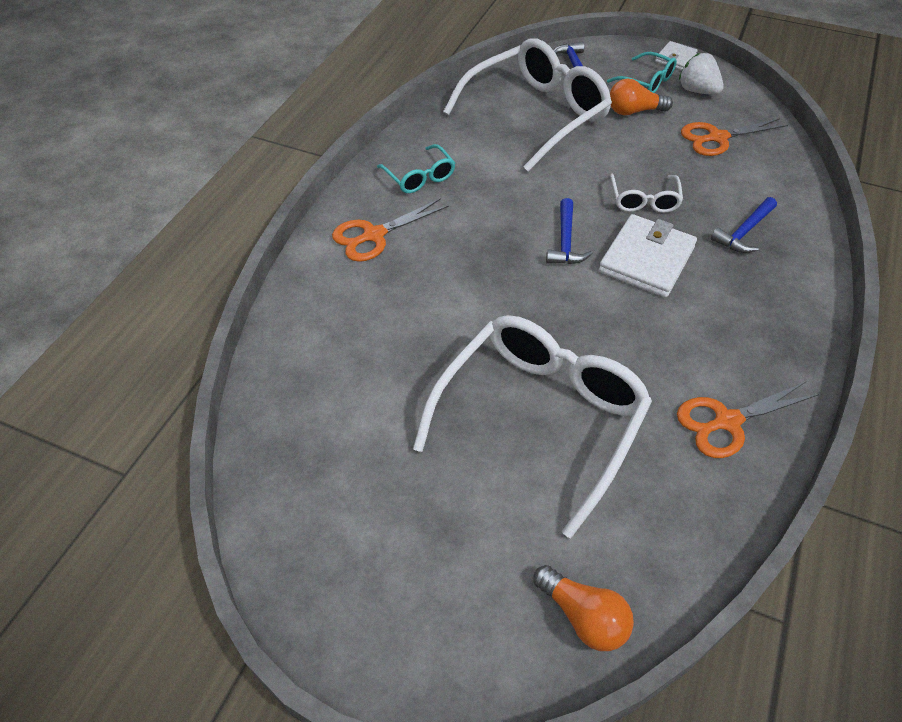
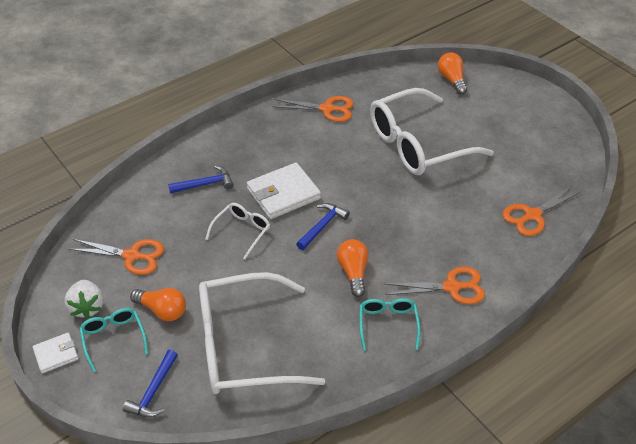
camera: 150 degrees left, 5 degrees down
(311, 368) = (532, 215): none -> orange scissors
(490, 208) = (353, 272): none -> orange light bulb

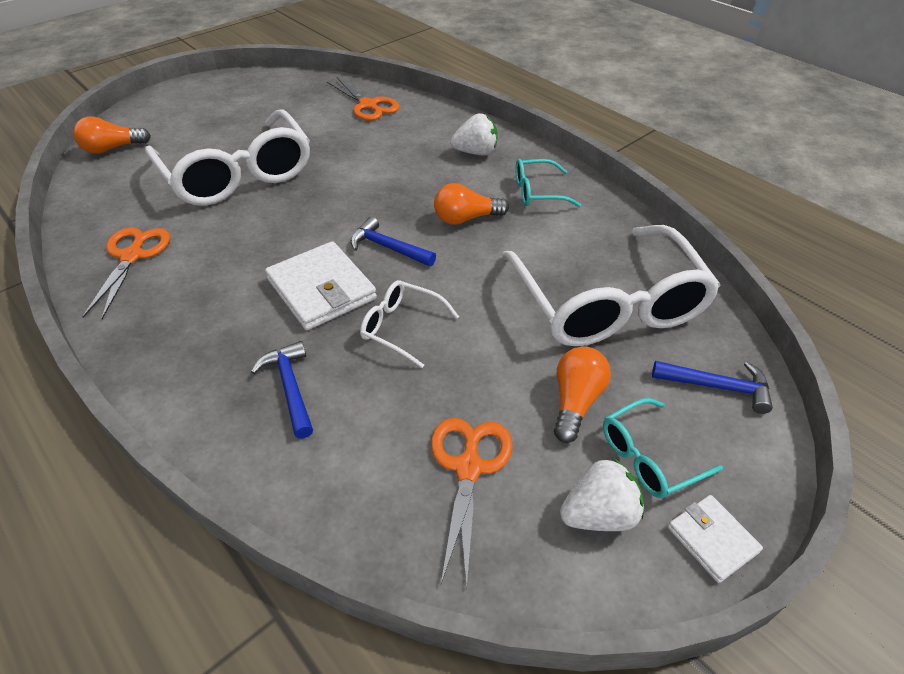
camera: 95 degrees left, 0 degrees up
(452, 287) = (476, 152): orange scissors -> white strawberry

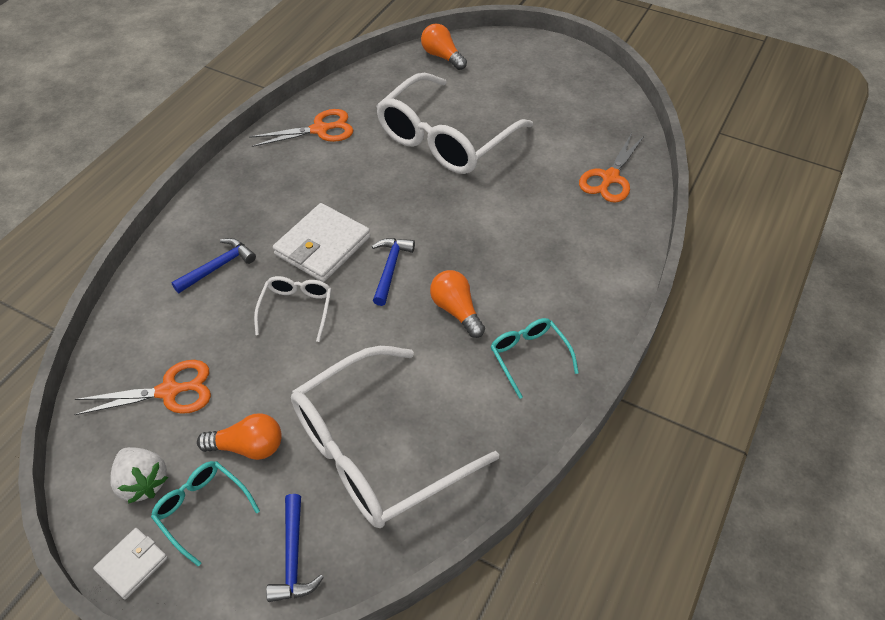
camera: 70 degrees right, 5 degrees up
(476, 152) = (573, 287): white strawberry -> none

